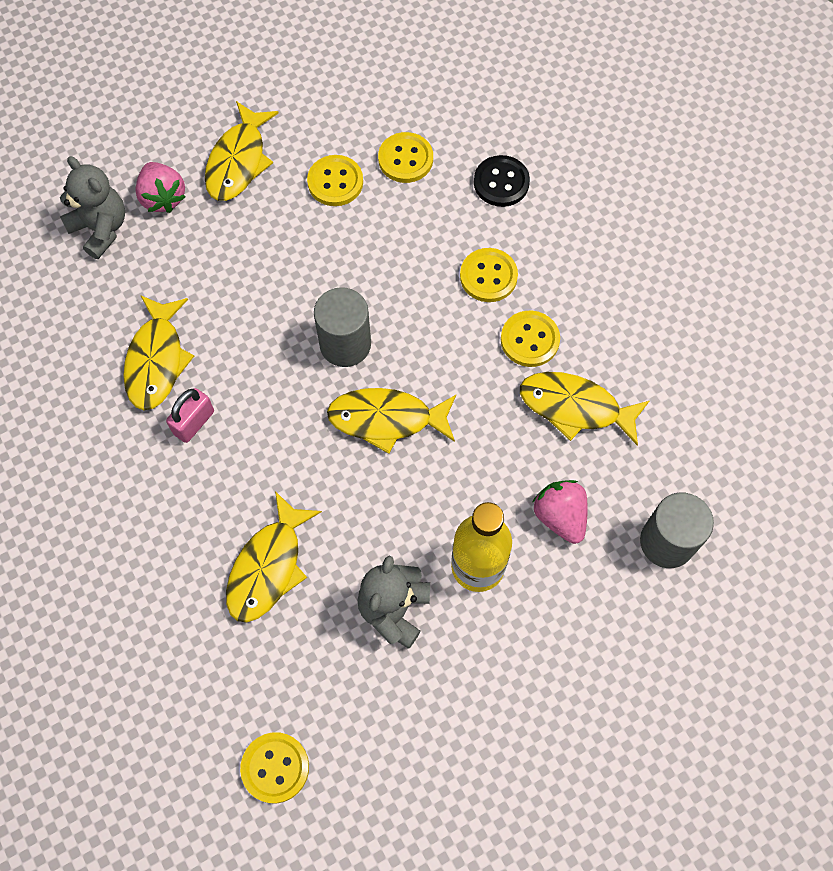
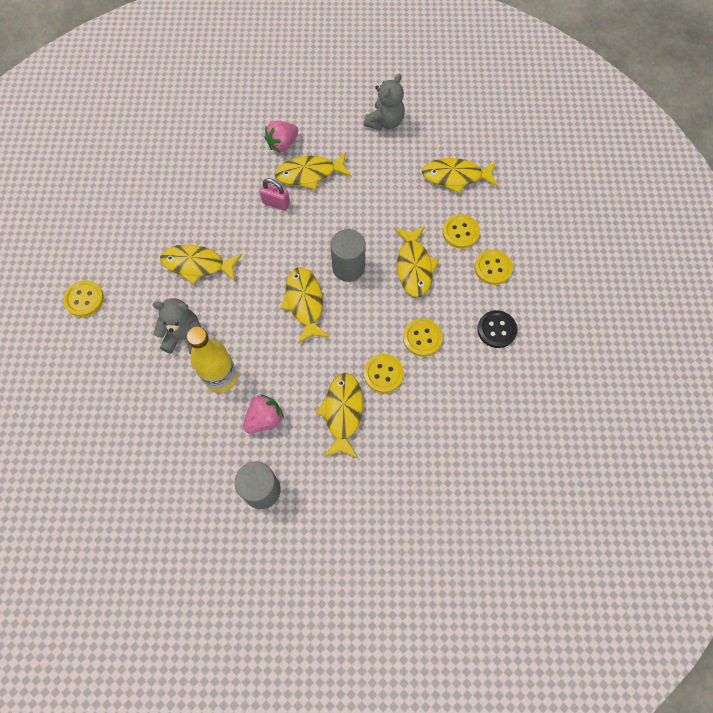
camera: 75 degrees right, 0 degrees up
(163, 197) = (416, 145): pink strawberry -> pink strawberry (282, 144)
(372, 256) = (414, 267): none -> yellow fish

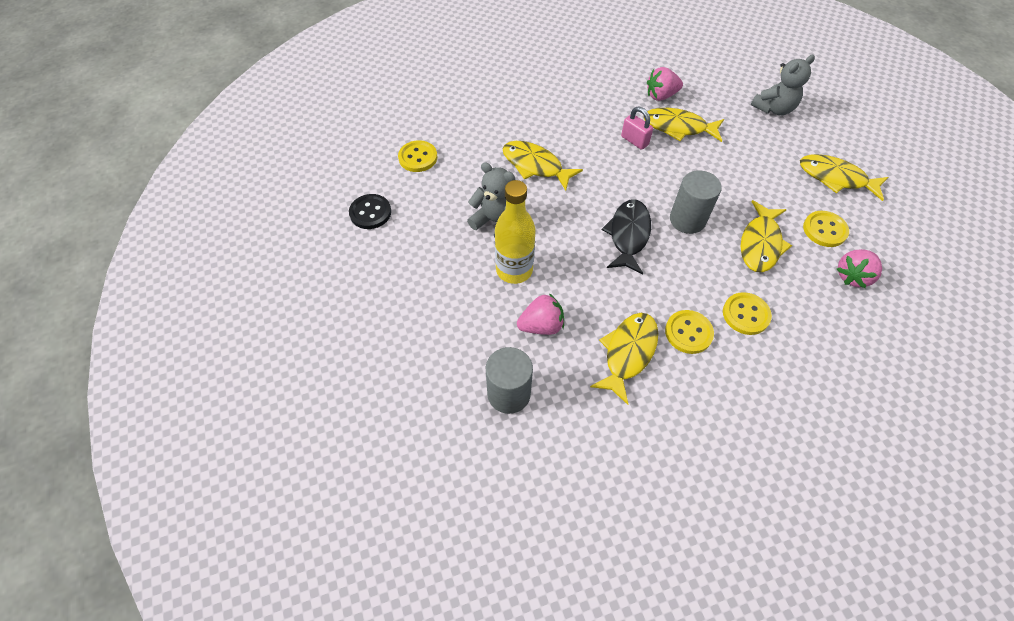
camera: 25 degrees right, 10 degrees down
(304, 303) = (628, 235): yellow fish -> black fish
(493, 268) = (852, 276): yellow button -> pink strawberry
(496, 330) = (838, 339): black button -> black button (370, 213)

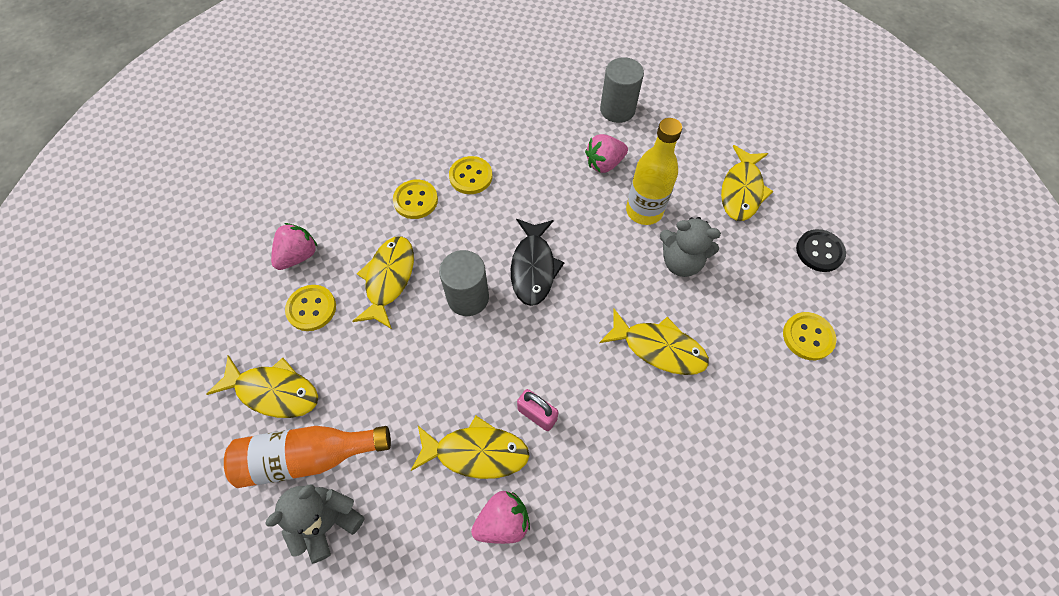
camera: 170 degrees right, 5 degrees up
(628, 353) = (524, 152): yellow fish -> yellow fish (741, 190)
(796, 139) = (308, 457): none -> orange bottle

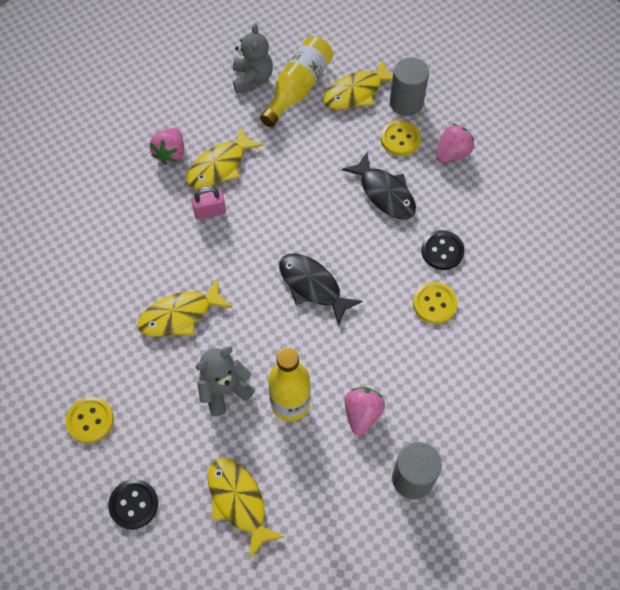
camera: 130 degrees right, 0 degrees up
(298, 255) = (452, 153): pink strawberry -> pink strawberry turned 120 degrees counterclockwise
(308, 457) = (298, 88): orange bottle -> yellow bottle
(389, 279) = (384, 193): yellow fish -> black fish
(415, 200) = (442, 251): yellow button -> black button
(468, 297) = (326, 229): grey cylinder -> grey cylinder (406, 102)

